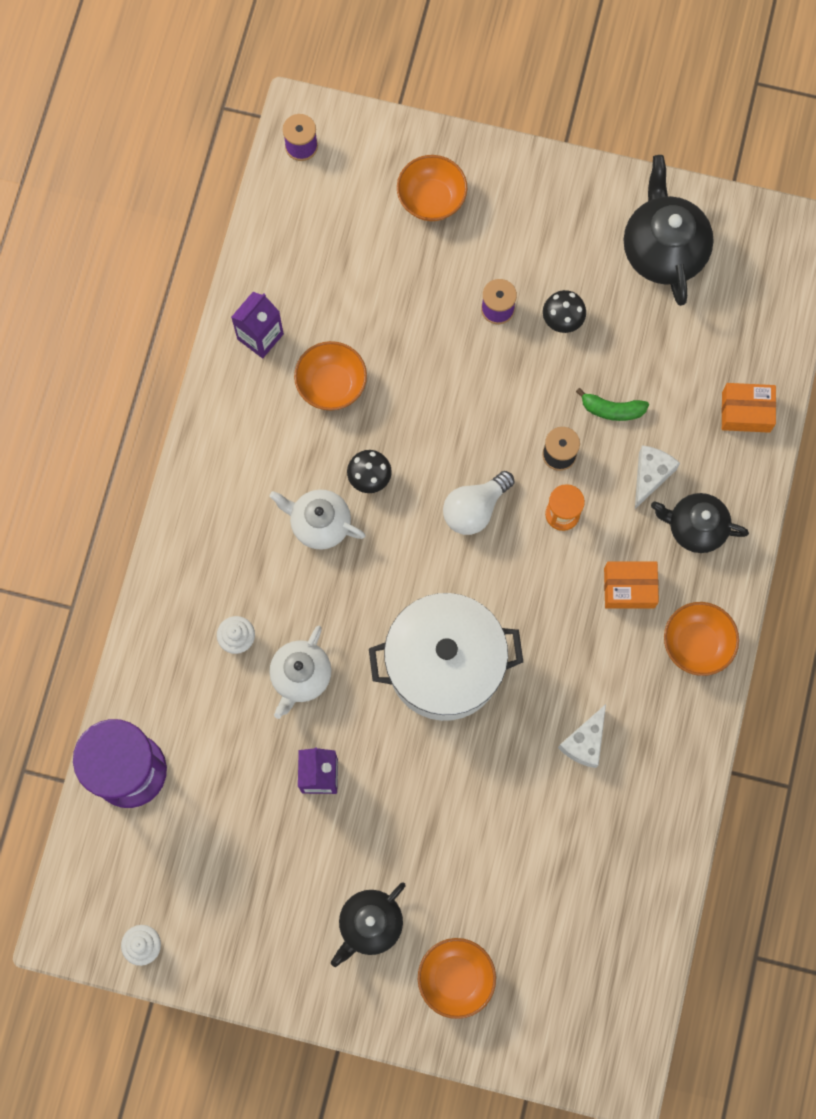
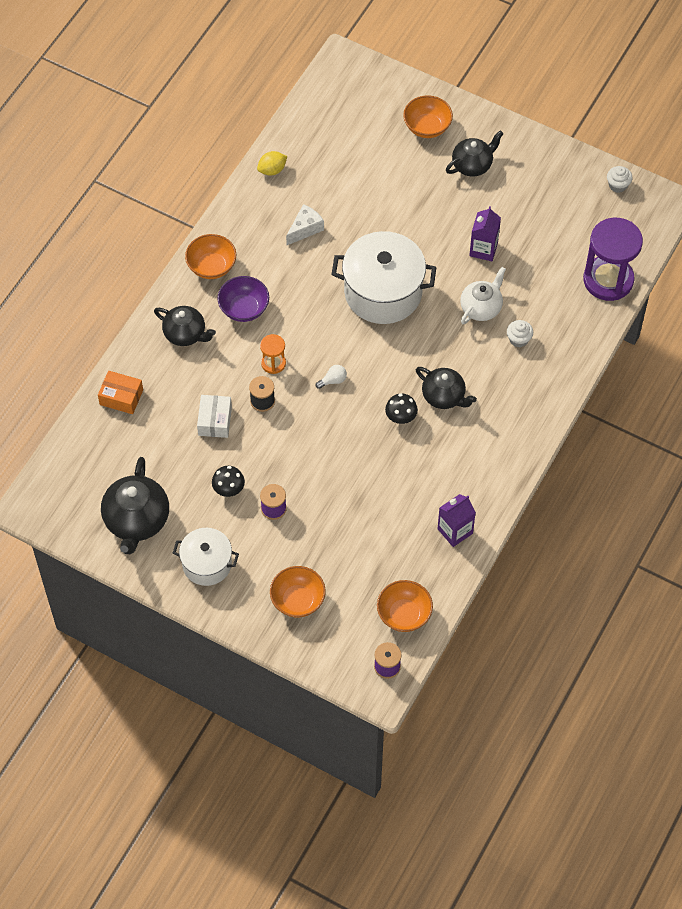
camera: 165 degrees left, 15 degrees down
(319, 524) = (444, 396): white teapot -> black teapot
(331, 385) = (411, 485): orange bowl -> orange bowl (404, 614)
(474, 509) = (333, 380): white light bulb -> white light bulb, size x0.55
(557, 216) = (207, 564): none -> white pot
(612, 409) = (215, 421): green banana -> white box
(629, 588) = (244, 308): orange box -> purple bowl
(650, 476) = (204, 372): white cheese -> none
(664, 833) = (272, 170): none -> yellow lemon

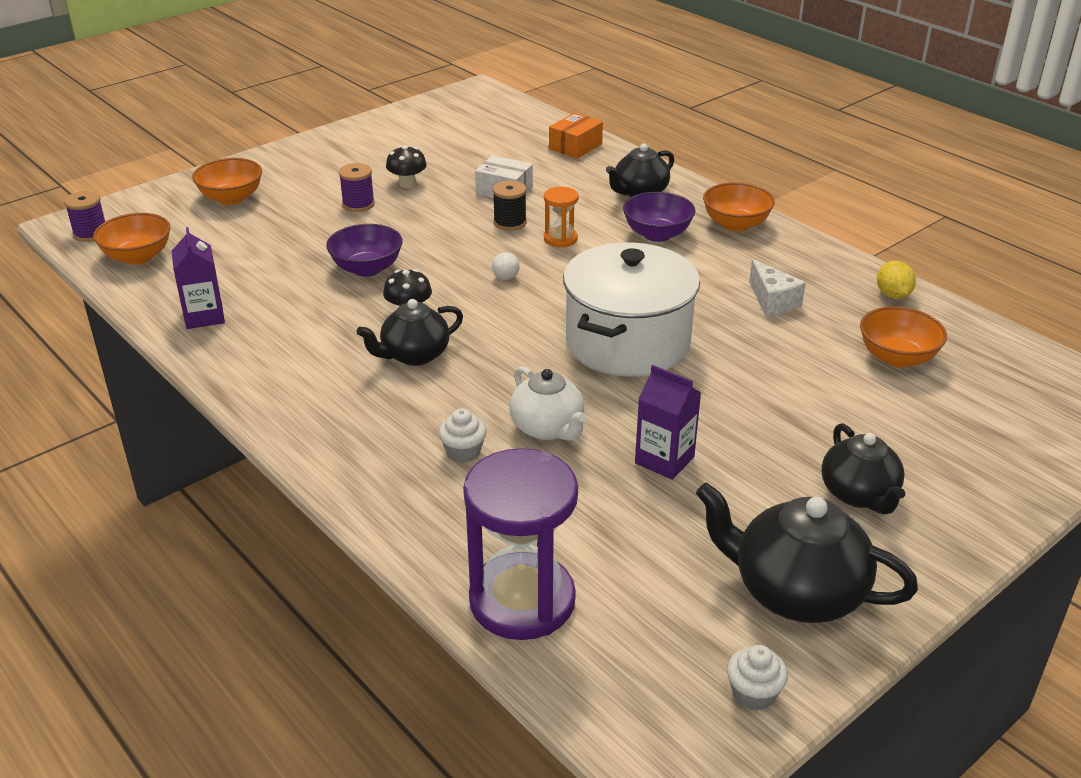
camera: 110 degrees right, 25 degrees down
(136, 520) = (415, 133): black teapot -> black teapot (795, 592)
(207, 564) = (328, 158): white pot -> none
(359, 463) = (367, 268): none -> purple bowl
(427, 127) = (960, 462): orange bowl -> orange bowl (897, 357)

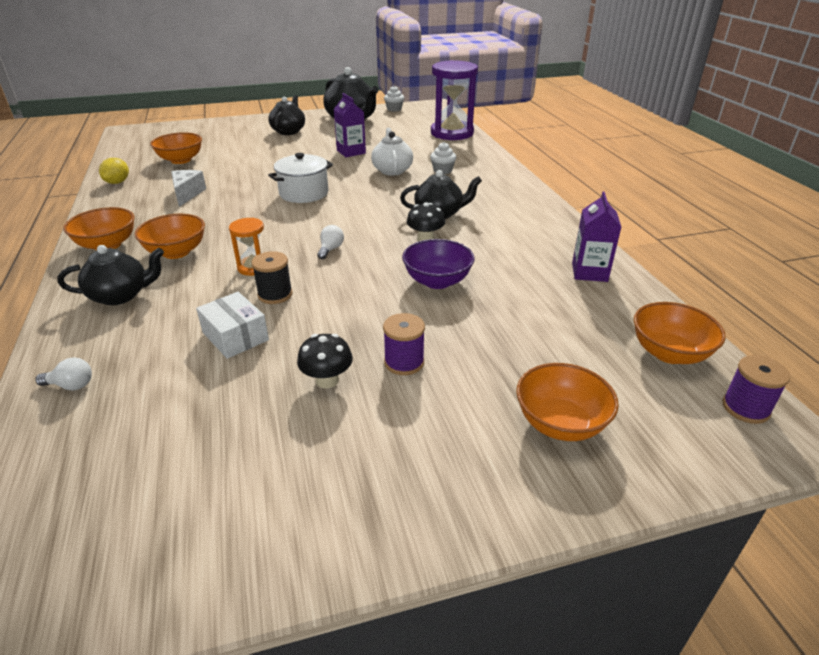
camera: 155 degrees left, 0 degrees up
(575, 146) = (71, 385): orange box -> white light bulb
(627, 342) = (304, 193): white pot -> white pot, size x0.59
(657, 234) = (176, 252): purple bowl -> orange bowl

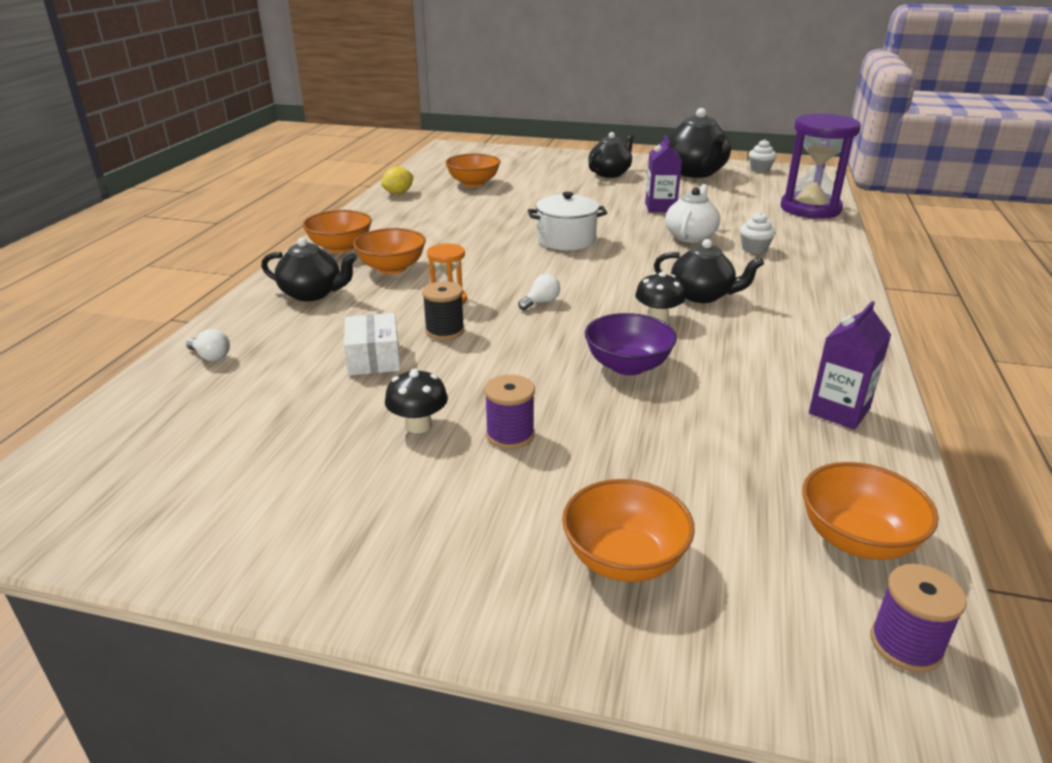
camera: 30 degrees right, 5 degrees down
(187, 194) = (450, 216): white cheese -> none

